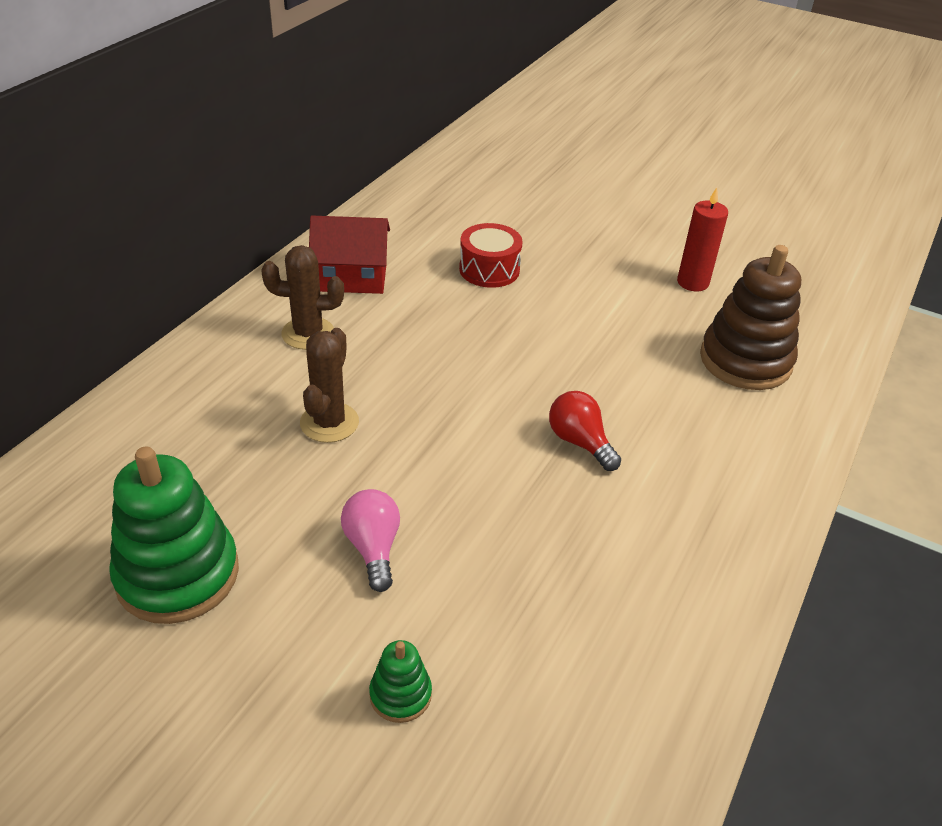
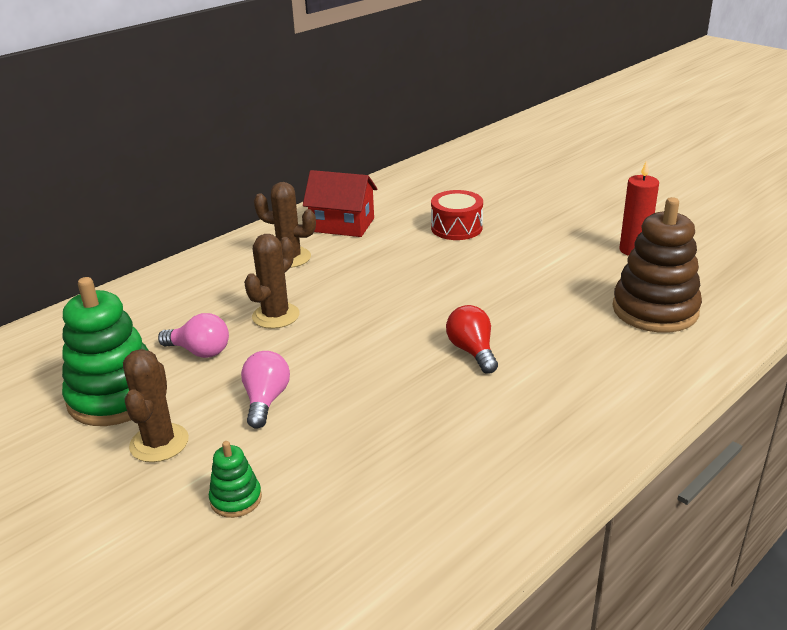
camera: 20 degrees right, 10 degrees down
(257, 489) = (200, 351): none -> pink light bulb
(268, 633) = (159, 443): none -> brown cactus

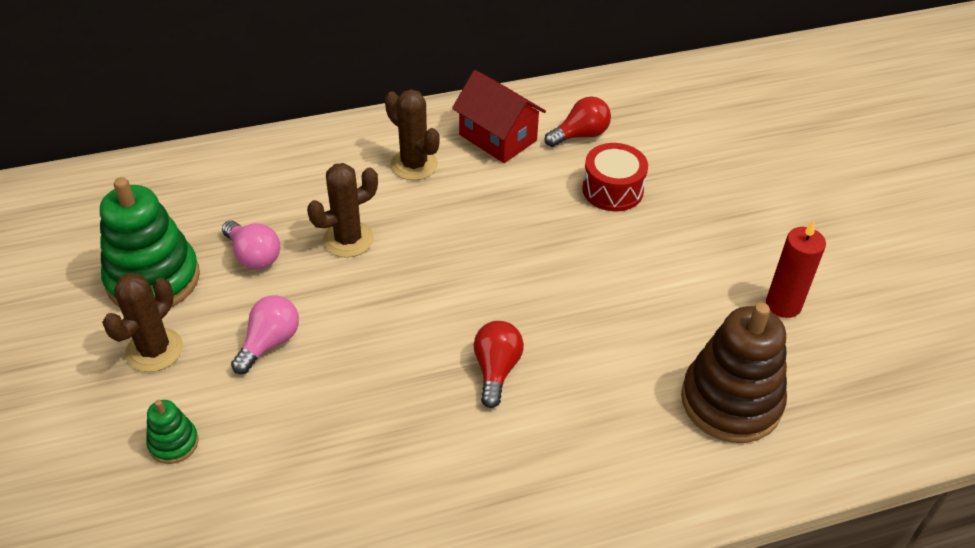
camera: 25 degrees right, 15 degrees up
(403, 207) = (580, 135): none -> red light bulb

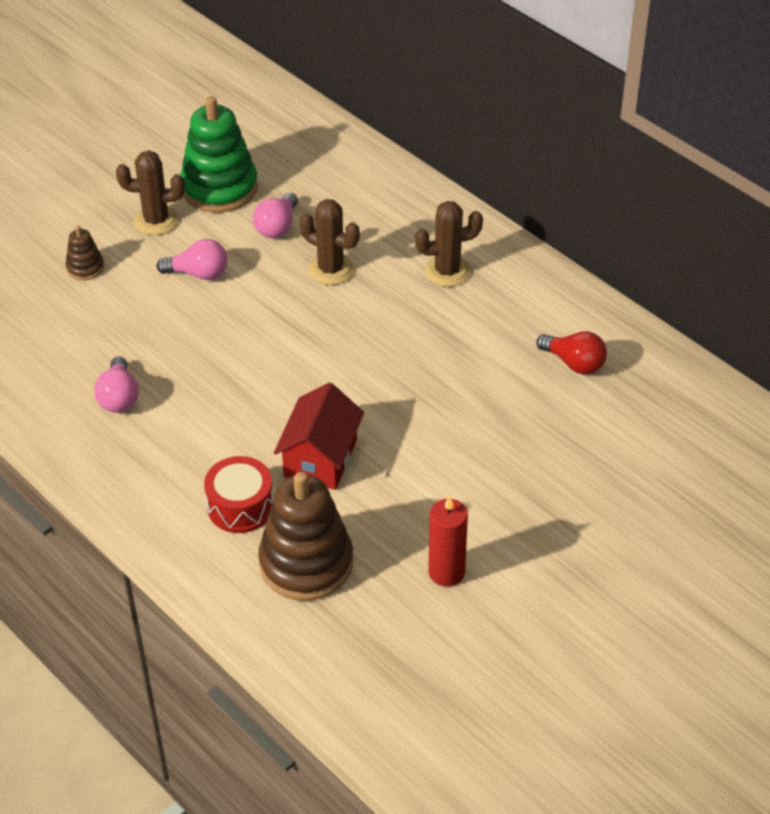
camera: 65 degrees right, 0 degrees up
(173, 443) = (85, 267): green stacking toy -> brown stacking toy
(409, 481) = (119, 397): none -> pink light bulb
(414, 165) = (447, 271): brown cactus -> brown cactus turned 60 degrees clockwise
(496, 370) = (250, 407): red light bulb -> none
(498, 137) = (525, 310): red house -> red house (320, 458)
(612, 190) = (514, 410): red drum -> red drum (240, 506)

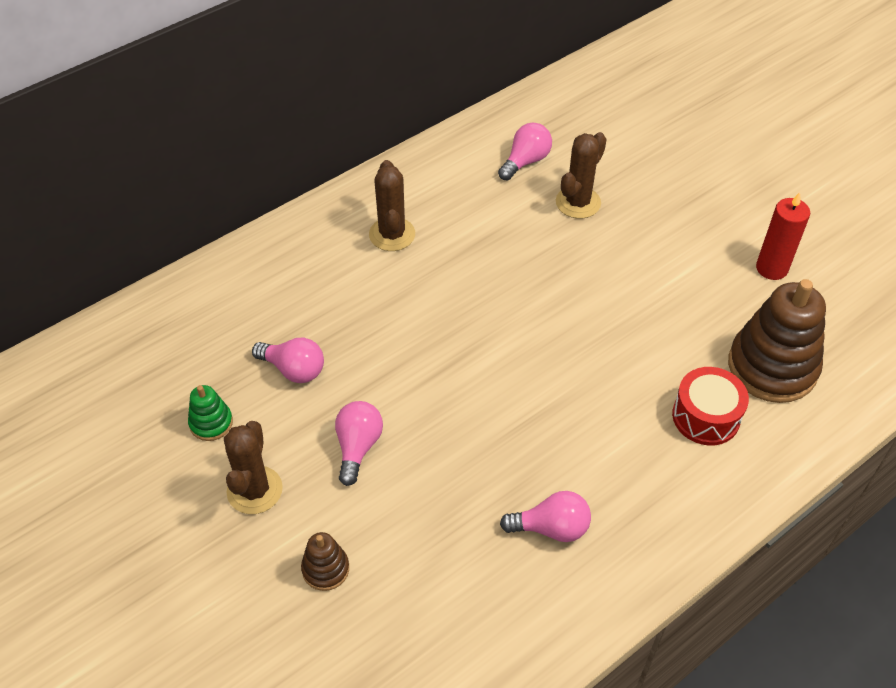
camera: 85 degrees left, 5 degrees up
(219, 188) = (211, 423): green stacking toy -> green stacking toy, size x0.47
(320, 458) = (641, 349): red house -> none
(331, 269) = (372, 326): brown cactus -> brown cactus (578, 202)
(574, 363) = (525, 161): red light bulb -> pink light bulb

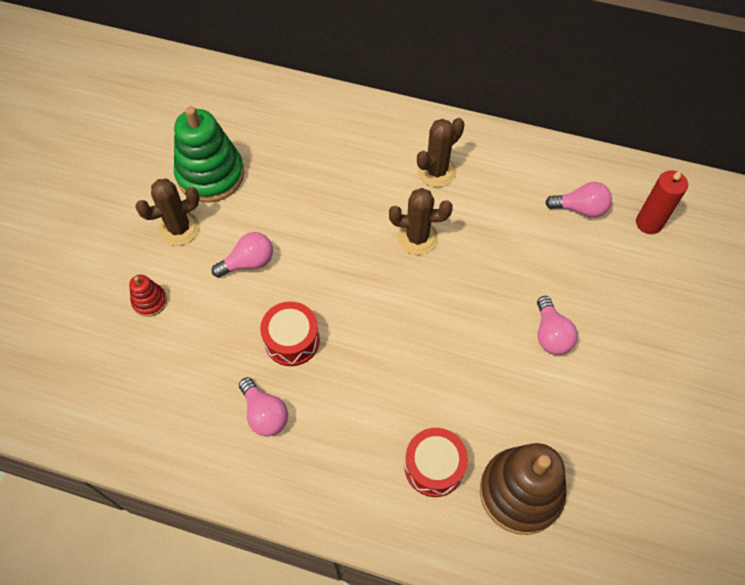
camera: 55 degrees right, 10 degrees up
(211, 423) = (210, 175): green stacking toy -> green stacking toy, size x2.14
(294, 369) = (281, 190): pink light bulb -> pink light bulb (551, 334)
(325, 569) = (149, 301): brown stacking toy -> red stacking toy
(484, 458) = (292, 340): none -> red drum
(578, 202) = (570, 266): brown cactus -> brown cactus (417, 238)
(771, 268) = (625, 441): red candle -> red candle (649, 223)

